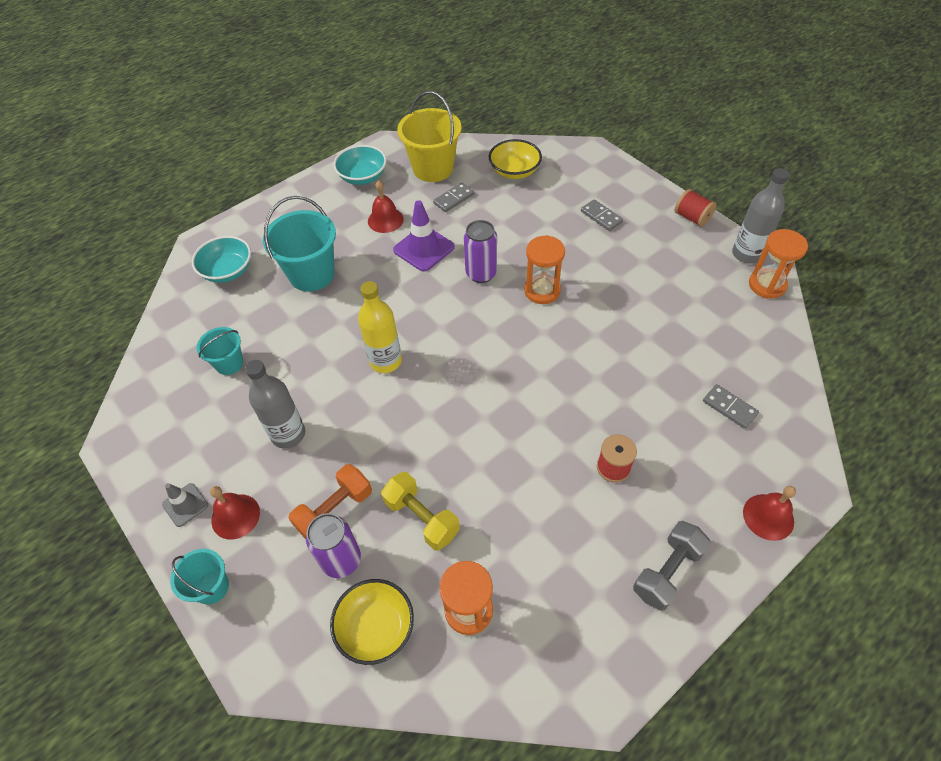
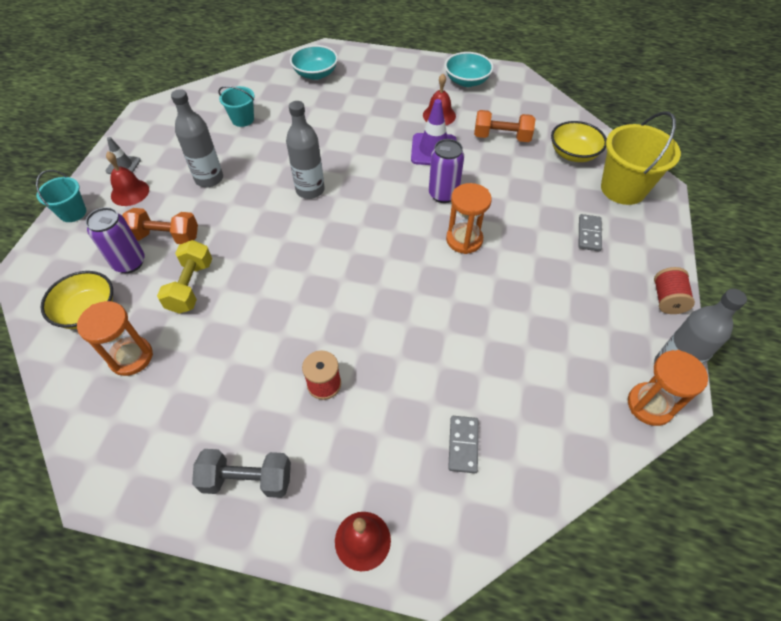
camera: 50 degrees right, 0 degrees up
(311, 274) = (351, 110): turquoise bucket -> none
(385, 361) = (310, 190): yellow bottle -> grey bottle
(433, 168) = (519, 109): yellow bucket -> yellow bucket (623, 189)
(453, 199) = (501, 137): grey domino -> orange dumbbell

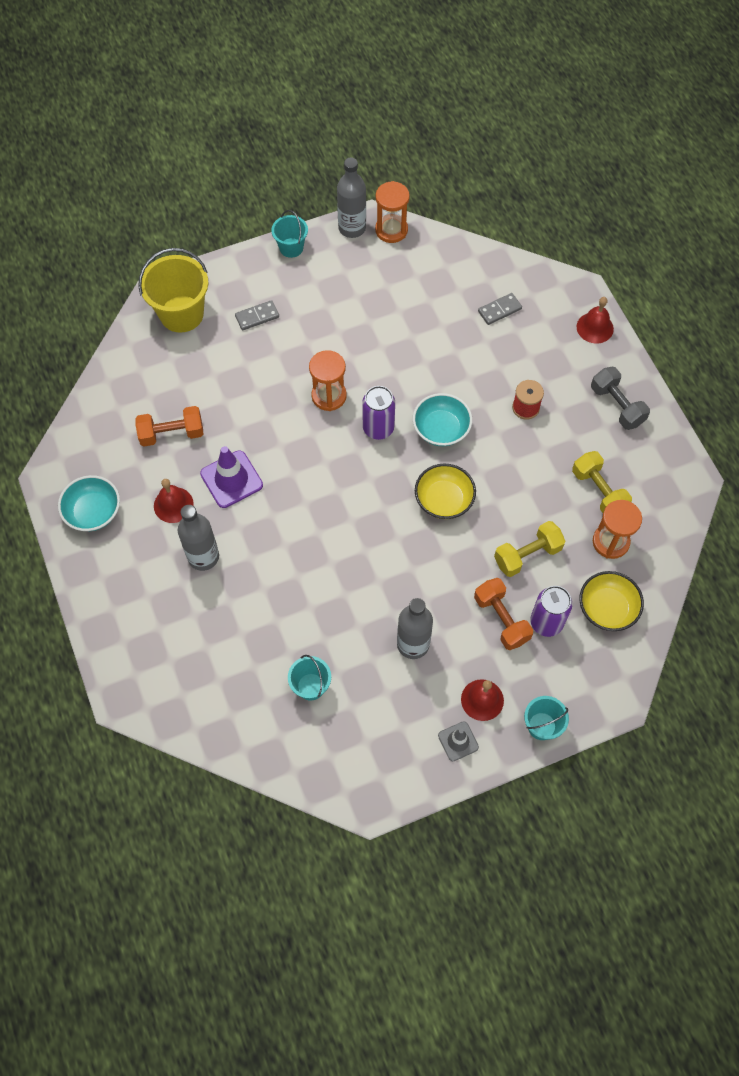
camera: 125 degrees left, 10 degrees up
(182, 384) = (598, 491): none -> yellow dumbbell
(310, 190) = (361, 546): grey bottle -> grey bottle (203, 557)
(315, 74) = (181, 674): turquoise bowl -> turquoise bowl (441, 429)
(443, 194) = (286, 439): purple can -> purple can (378, 428)
(501, 137) = (172, 433): orange dumbbell -> orange dumbbell turned 75 degrees counterclockwise
(573, 154) = (157, 367): yellow bowl -> yellow bowl (444, 500)
(667, 299) = (291, 248): red spool -> turquoise bucket

